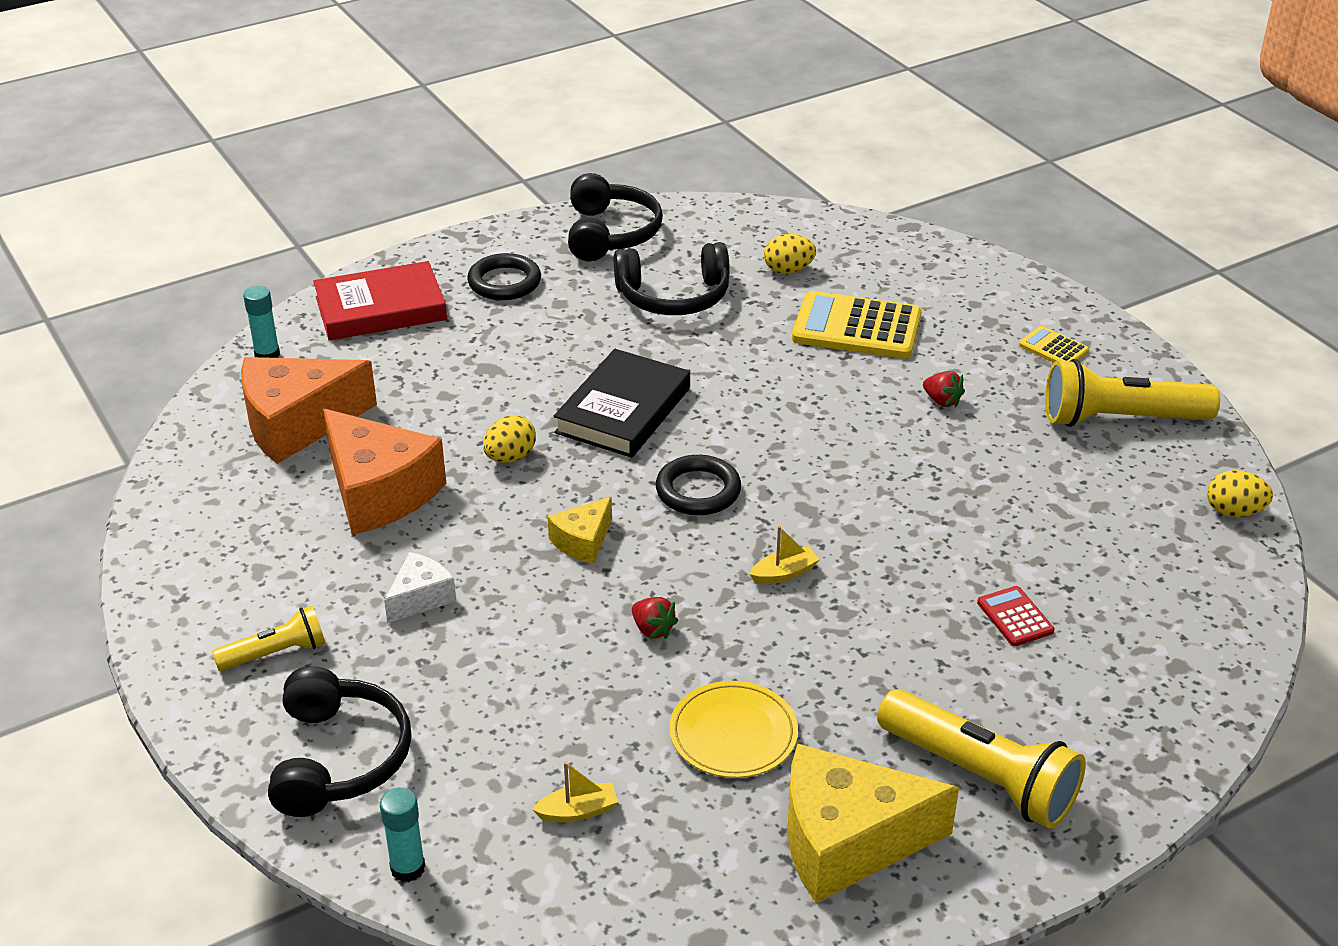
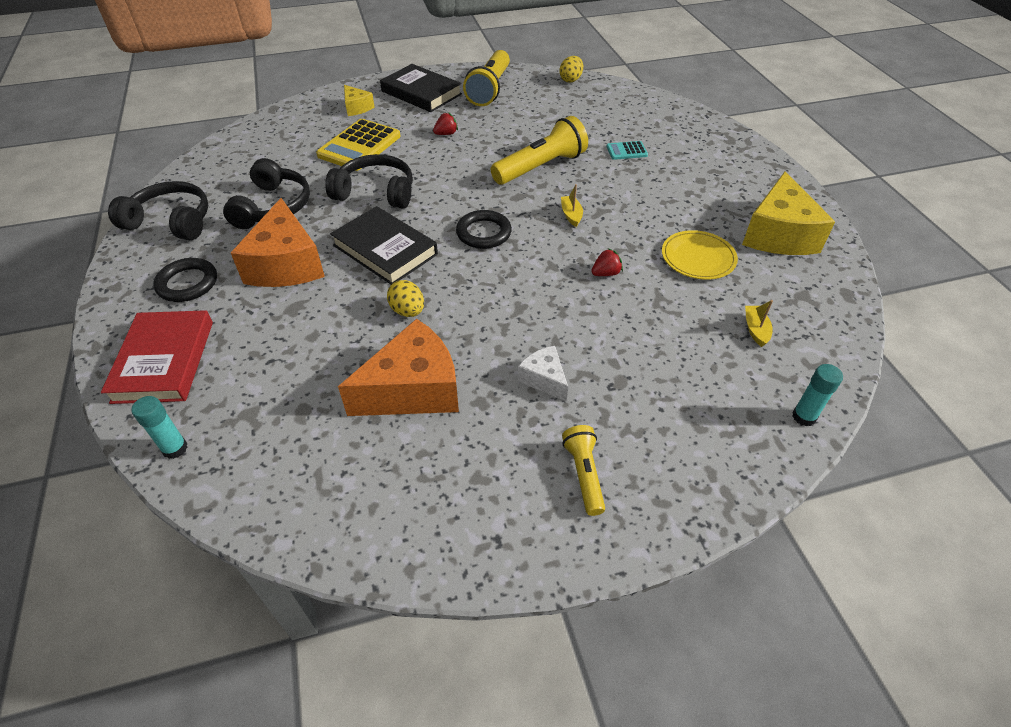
camera: 75 degrees left, 10 degrees up
(297, 424) = (294, 435): orange cheese -> orange cheese (286, 264)
(338, 758) = (701, 444): black headphones -> black headphones (376, 192)
(583, 541) = (513, 289): yellow cheese -> yellow cheese (357, 108)
(788, 270) = (281, 157): yellow egg -> none
(980, 777) = (736, 185): yellow flashlight -> yellow flashlight (541, 167)
(1015, 617) = (626, 151): red calculator -> turquoise calculator
(1053, 348) = (421, 93): yellow calculator -> black book

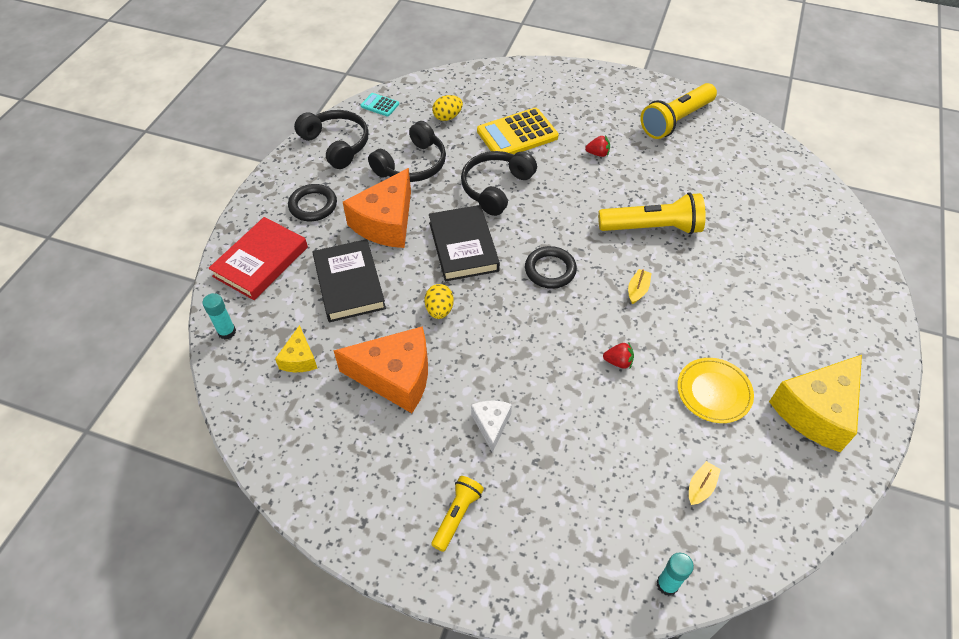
camera: 35 degrees right, 5 degrees up
(357, 108) = (544, 92): yellow cheese -> yellow cheese (299, 359)
(376, 192) = (496, 188): black headphones -> black headphones turned 105 degrees counterclockwise
(421, 93) = (611, 98): black book -> black book (349, 284)
(570, 80) = (764, 142): yellow egg -> yellow egg (447, 117)
(626, 151) = (748, 248): turquoise calculator -> turquoise calculator (380, 105)

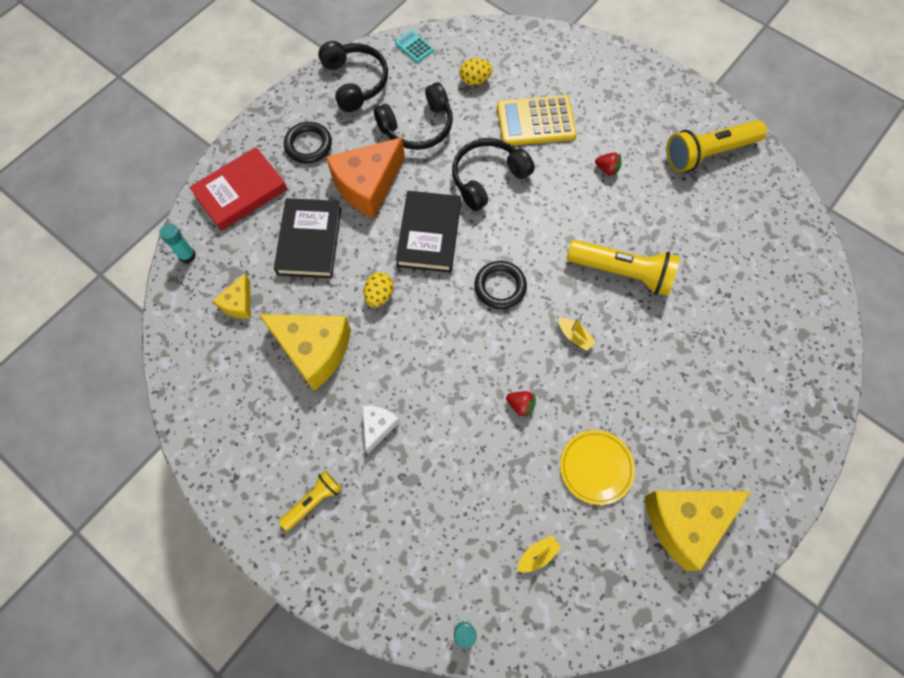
camera: 20 degrees right, 15 degrees up
(395, 377) = (313, 350): orange cheese -> yellow cheese
(637, 290) = (574, 336): yellow boat -> yellow boat turned 90 degrees clockwise

